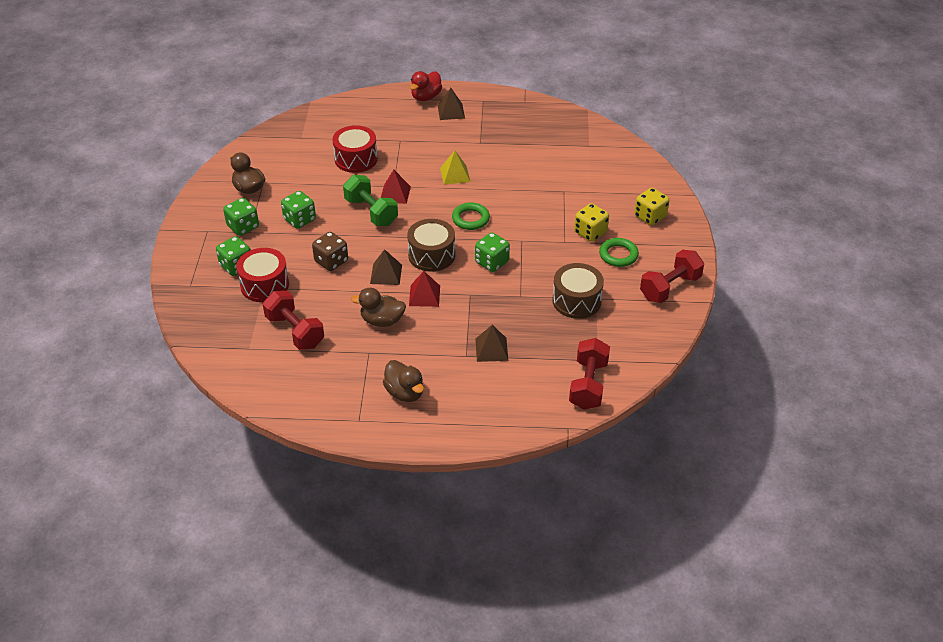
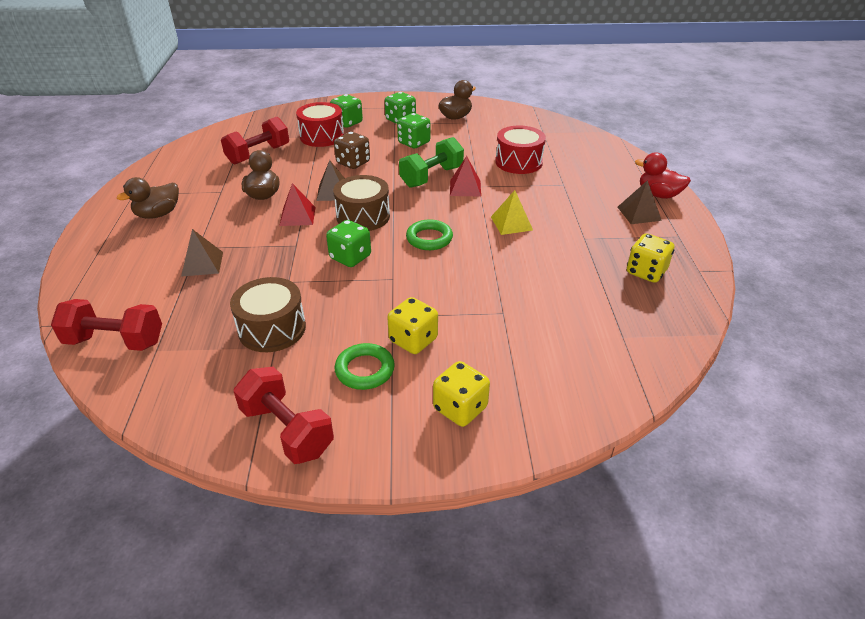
camera: 85 degrees right, 5 degrees down
(524, 123) = (646, 272): none -> yellow dice

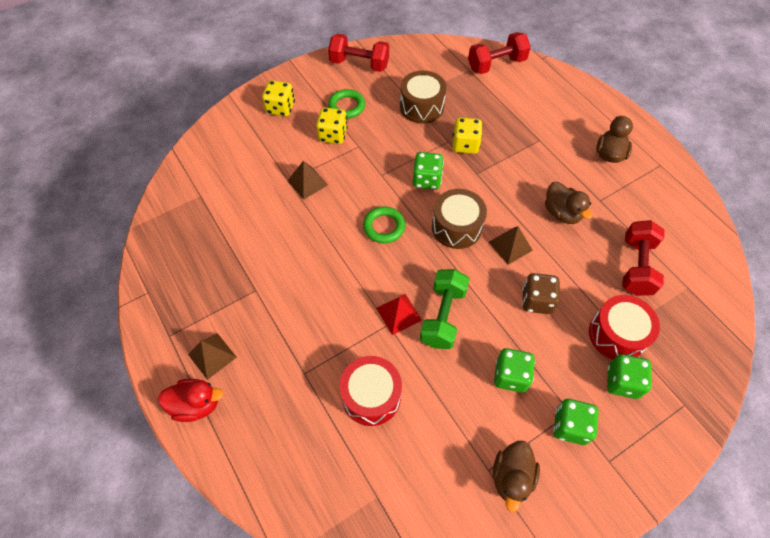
camera: 150 degrees right, 20 degrees up
(202, 264) = (518, 129): brown pyramid -> brown pyramid (307, 182)
(297, 216) = (507, 202): red pyramid -> none
(511, 223) = (327, 279): yellow pyramid -> none
(646, 272) = (193, 269): yellow dice -> yellow dice (465, 145)

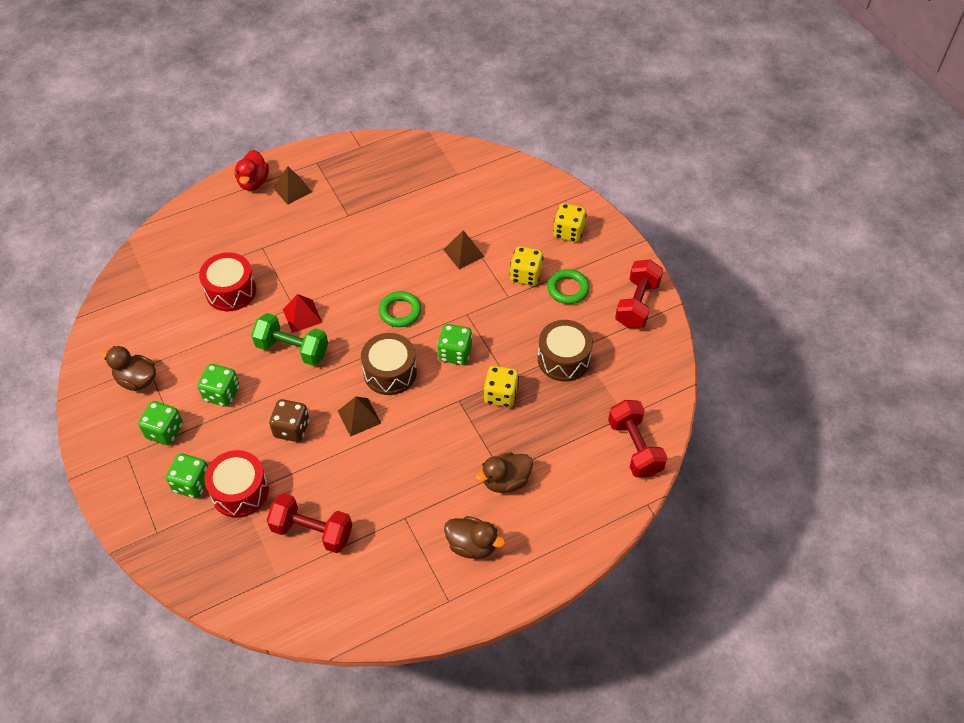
camera: 95 degrees right, 5 degrees down
(562, 213) = (393, 474): brown duck -> brown duck (505, 481)

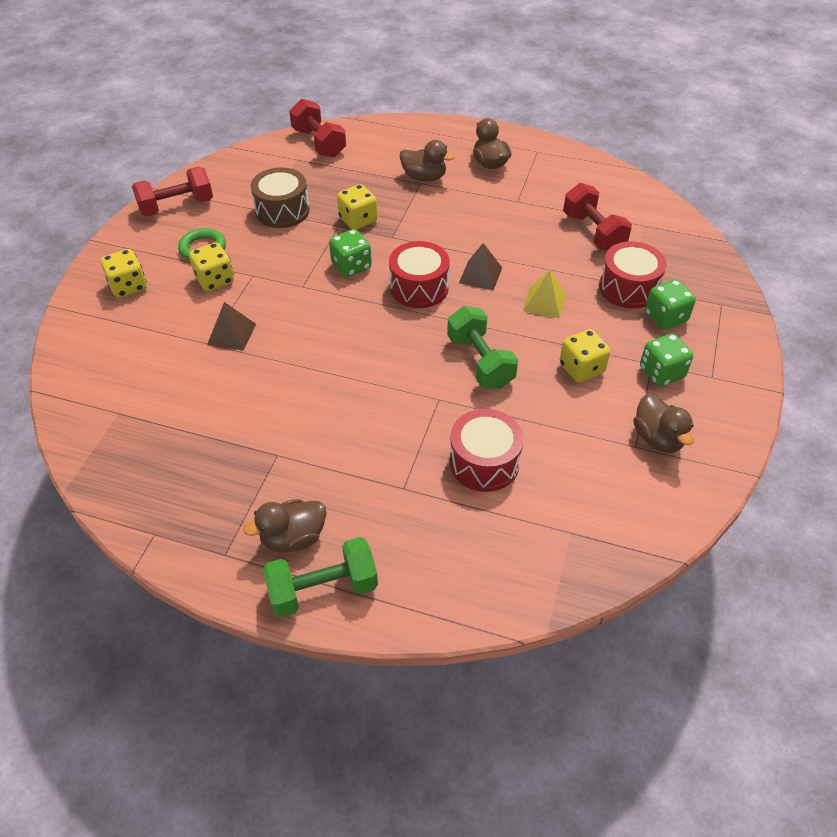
camera: 135 degrees left, 5 degrees down
(222, 393) = (581, 369): green dice -> yellow dice
(253, 182) = (323, 589): red duck -> green dumbbell
(291, 429) = (544, 302): brown dice -> yellow pyramid
(292, 189) = (293, 538): brown pyramid -> brown duck
(302, 316) = (439, 384): red pyramid -> none
(390, 372) = (419, 288): brown drum -> red drum
(400, 311) = (351, 326): green ring -> none
(635, 448) = (319, 143): red dumbbell -> red dumbbell turned 60 degrees counterclockwise

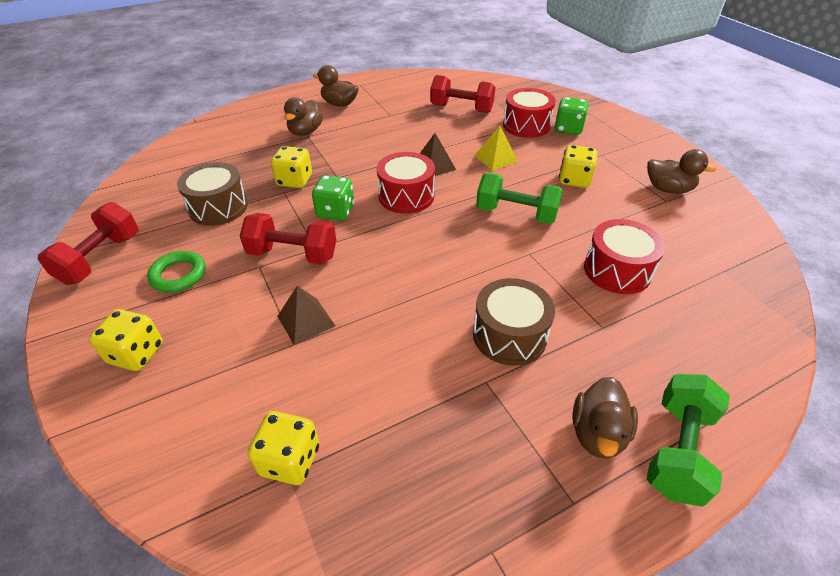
camera: 45 degrees left, 5 degrees down
(215, 280) = (227, 291): yellow dice -> yellow dice (290, 460)
(319, 143) = (184, 149): red dumbbell -> red dumbbell (293, 254)
(334, 441) = (509, 335): none -> brown drum
(424, 177) = (305, 132): brown duck -> brown duck turned 135 degrees clockwise
(661, 373) = (613, 156): green dice -> none

